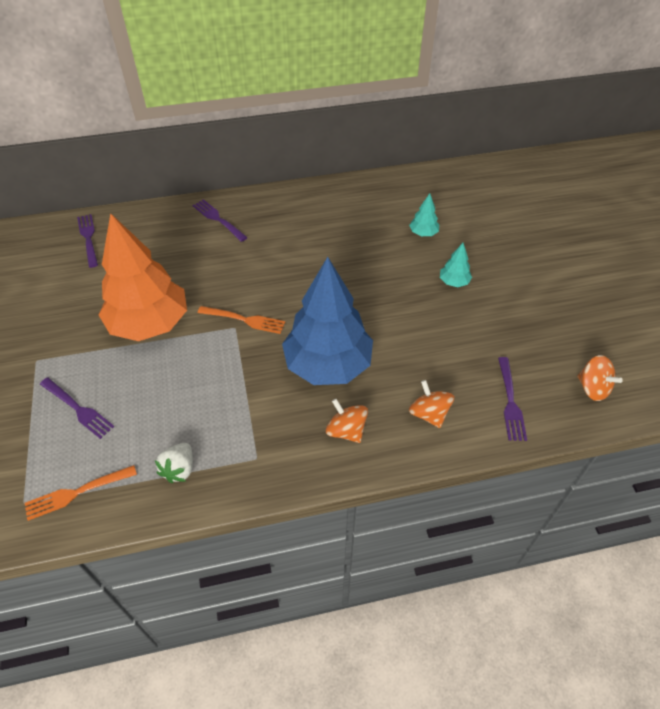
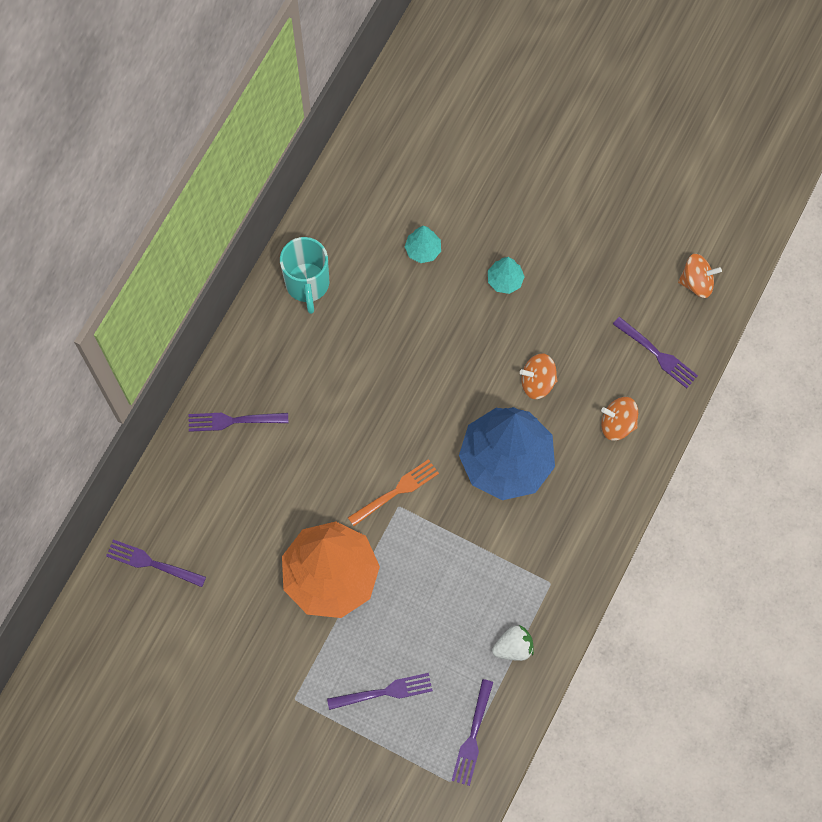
camera: 50 degrees left, 20 degrees up
(77, 492) = (472, 736): orange fork -> purple fork
(179, 469) = (513, 647): white strawberry -> white strawberry turned 75 degrees counterclockwise
(339, 200) = (307, 285): none -> turquoise mug
(346, 430) = (581, 498): orange spinning top -> orange spinning top (537, 382)

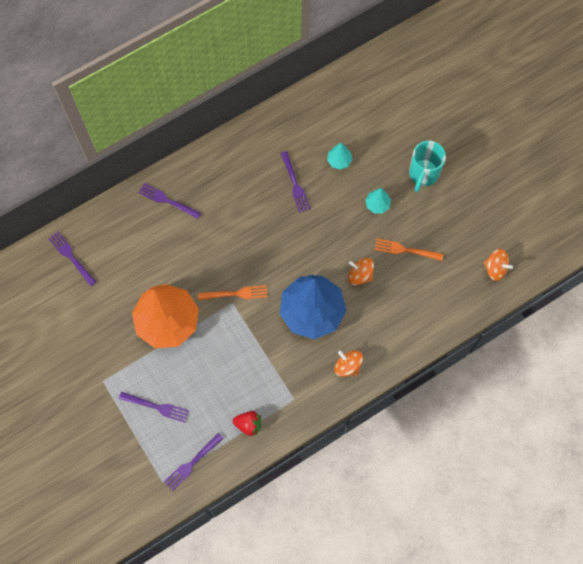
camera: 30 degrees right, 0 degrees up
(307, 285) = (258, 145): turquoise mug -> turquoise mug (423, 174)
(513, 647) = (248, 424): white strawberry -> red strawberry
(574, 319) = (405, 250): none -> orange fork
(617, 424) = (393, 327): orange spinning top -> orange spinning top (348, 366)
(657, 354) = (444, 298): purple fork -> purple fork (295, 184)

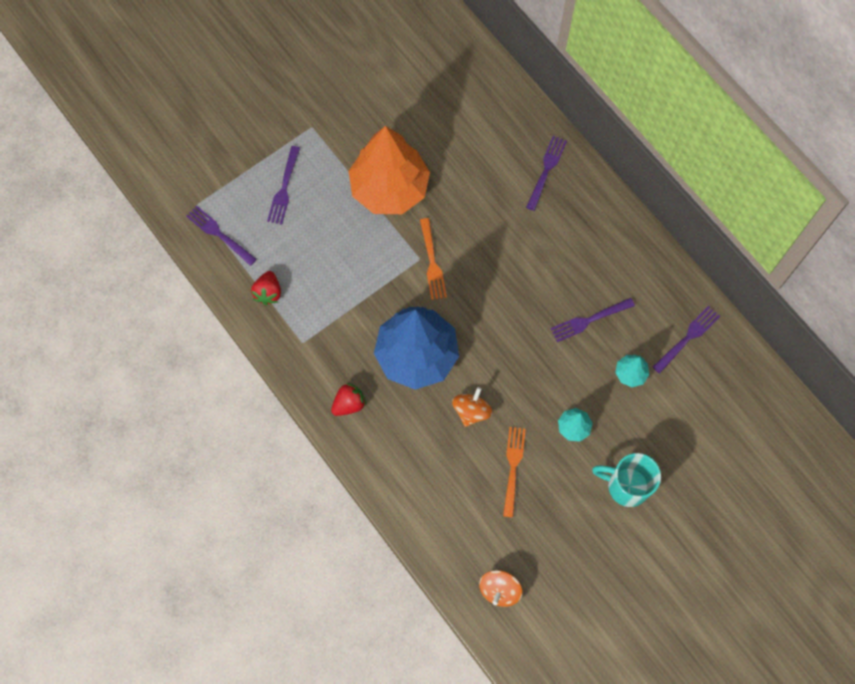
camera: 85 degrees right, 0 degrees up
(71, 257) = (460, 73): purple fork -> purple fork (687, 338)
(348, 366) = (349, 404): orange spinning top -> red strawberry

